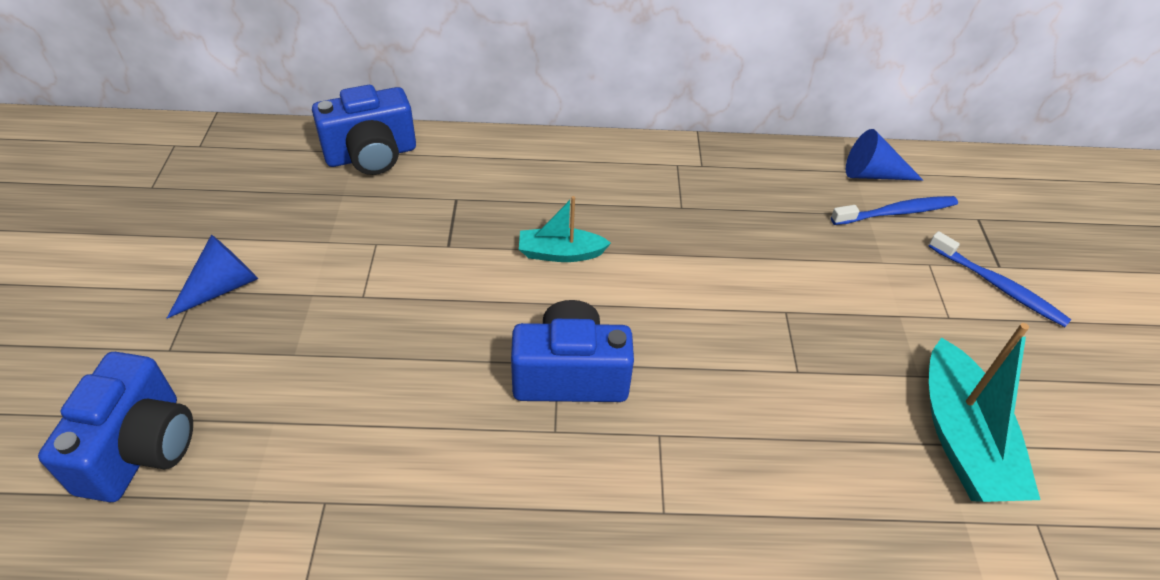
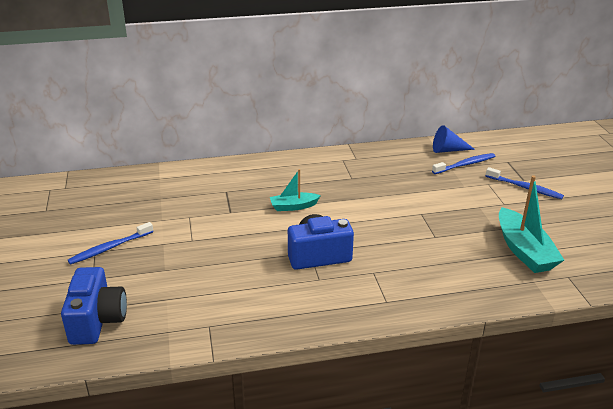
camera: 10 degrees left, 15 degrees down
(222, 287) = (110, 248): blue cone -> blue toothbrush
(371, 155) = (169, 178): blue camera -> none

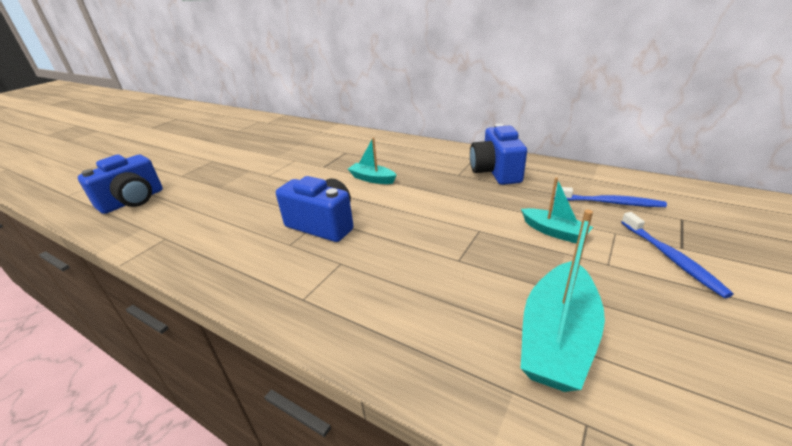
camera: 45 degrees right, 0 degrees up
(110, 248) = (222, 161): blue toothbrush -> none
(374, 166) = (495, 172): none -> blue camera
(448, 150) = (606, 182): blue cone -> none
(460, 196) = (554, 232): none -> turquoise boat

